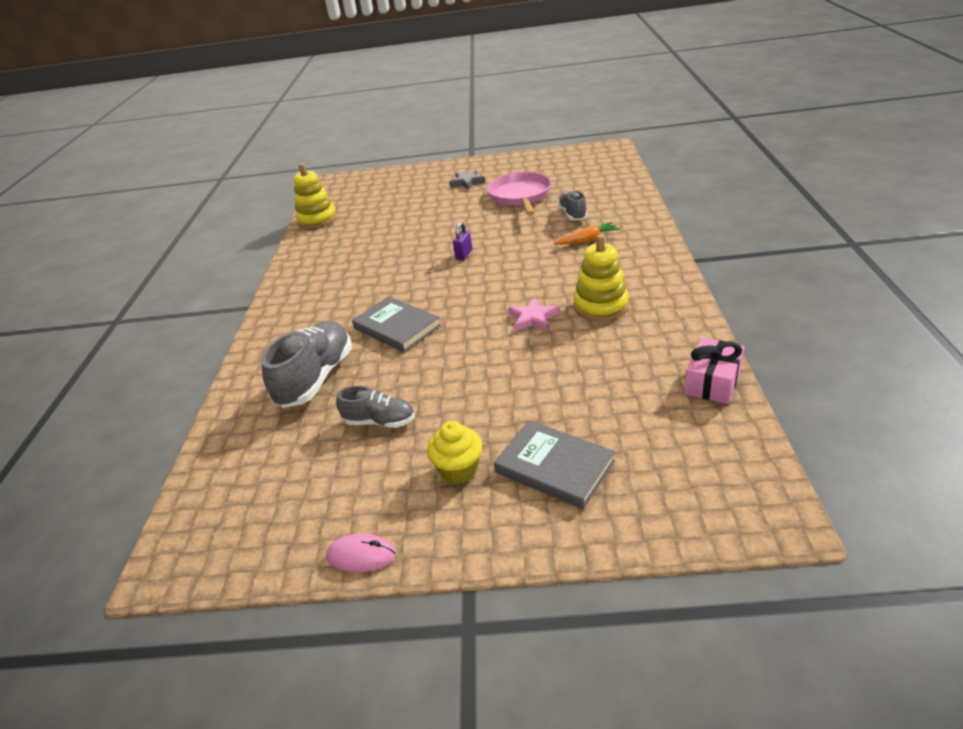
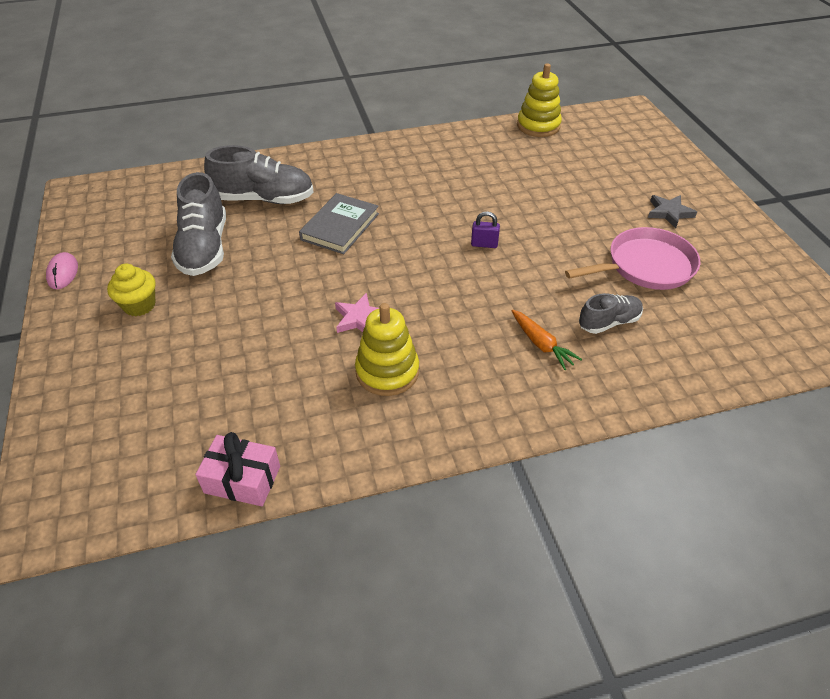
camera: 70 degrees right, 10 degrees up
(380, 421) = (204, 248): grey shoe -> grey shoe, size x1.72
(554, 467) = (132, 364): grey book -> none

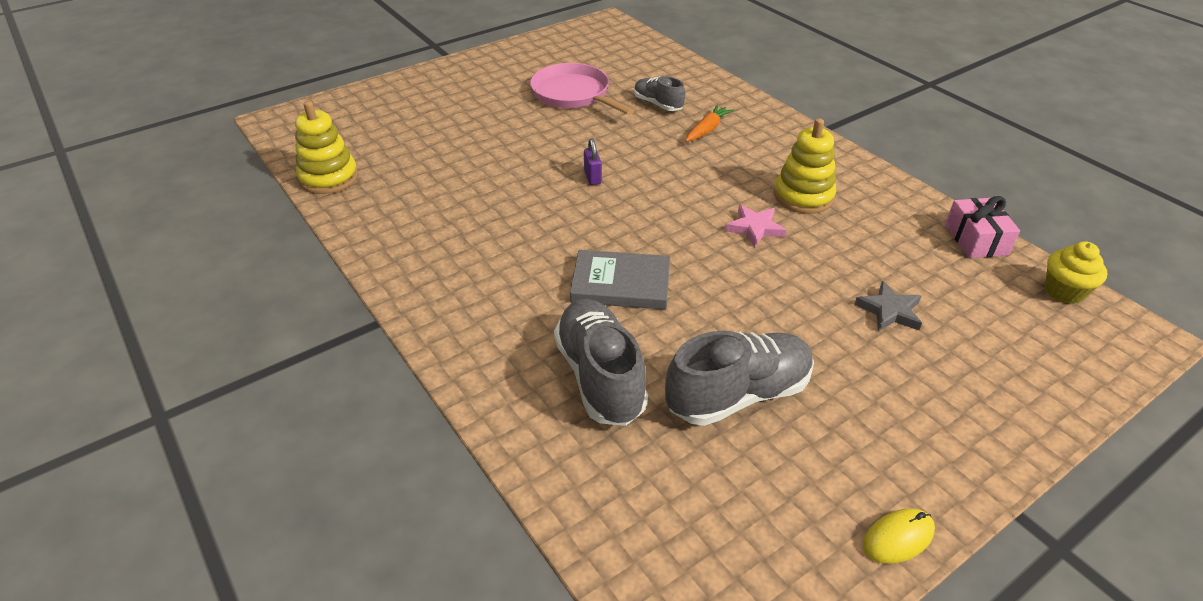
camera: 110 degrees left, 5 degrees down
(63, 273) = (898, 538): pink mouse -> yellow mouse
(139, 305) = (877, 408): yellow cupcake -> yellow cupcake (1064, 291)
(669, 213) = (485, 88): grey star -> grey star (889, 311)

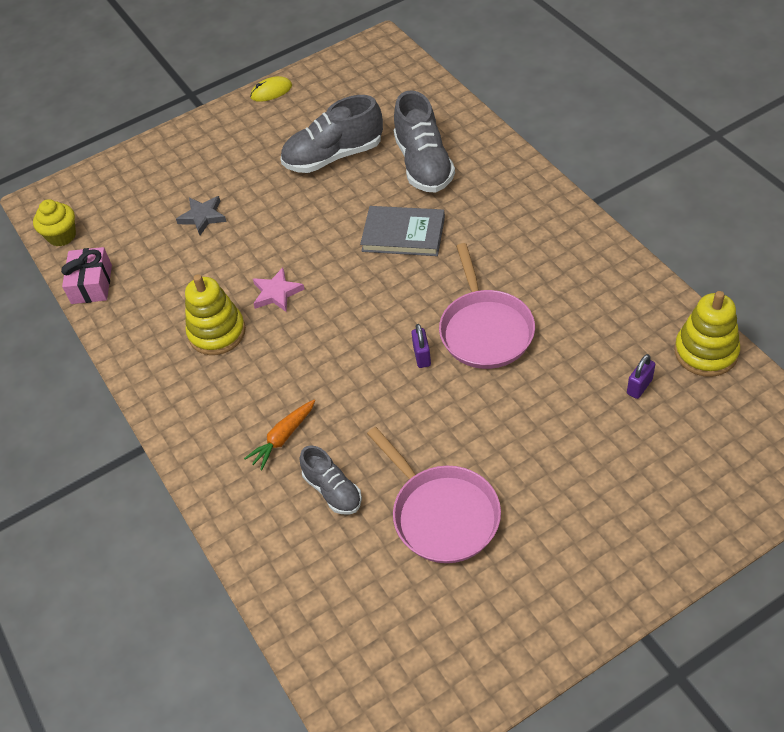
camera: 170 degrees left, 10 degrees up
(399, 157) = (639, 386): none -> purple padlock
(530, 195) = (485, 330): none -> pink pan

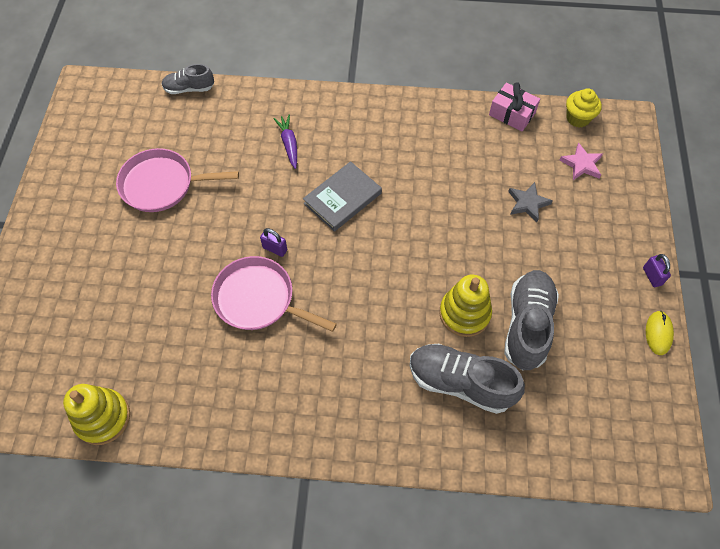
camera: 120 degrees right, 10 degrees up
(217, 332) = (404, 155): yellow stacking toy -> yellow stacking toy (464, 313)
(276, 293) = (409, 204): pink star -> pink star (581, 164)
(283, 438) = (289, 144): orange carrot -> purple carrot
(333, 490) = (230, 146): grey shoe -> grey shoe (189, 88)
(403, 234) = (394, 313): grey book -> grey book (342, 198)
(639, 386) = (124, 351): purple padlock -> purple padlock (652, 276)

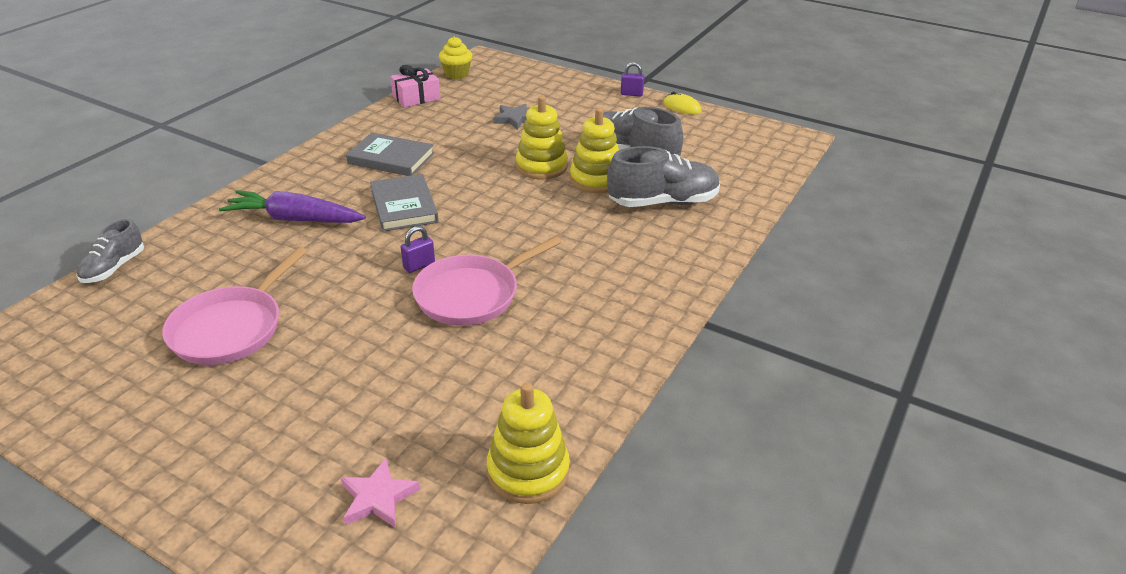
camera: 65 degrees left, 25 degrees down
(289, 144) = (295, 219): purple carrot -> purple carrot, size x1.70
(403, 152) = (391, 158): none -> grey book
(459, 262) = (541, 166): none -> yellow stacking toy
(460, 383) = (663, 202): grey shoe -> grey shoe turned 150 degrees counterclockwise
(581, 164) = (502, 87): pink star -> pink star (378, 497)

